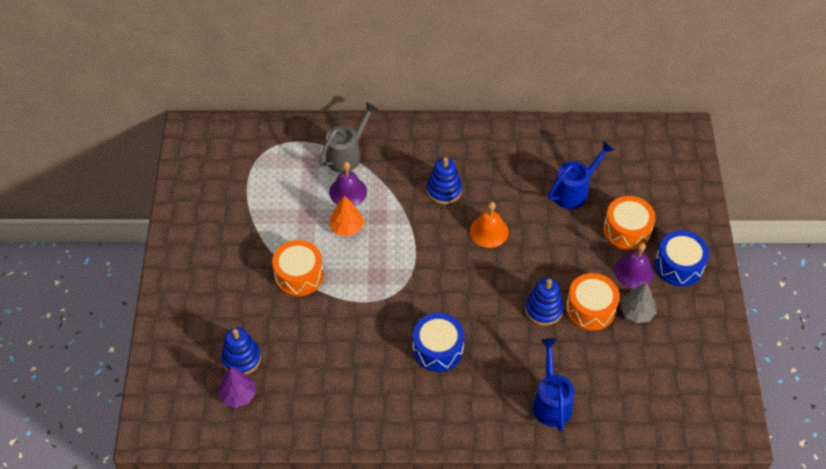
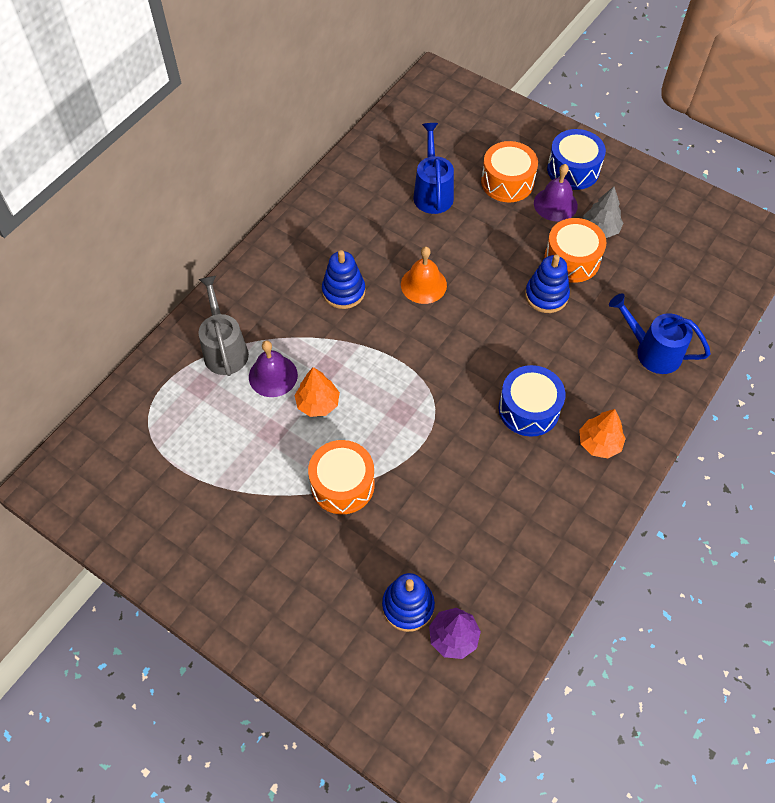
camera: 55 degrees left, 5 degrees up
(444, 406) = (599, 443): none -> orange tree

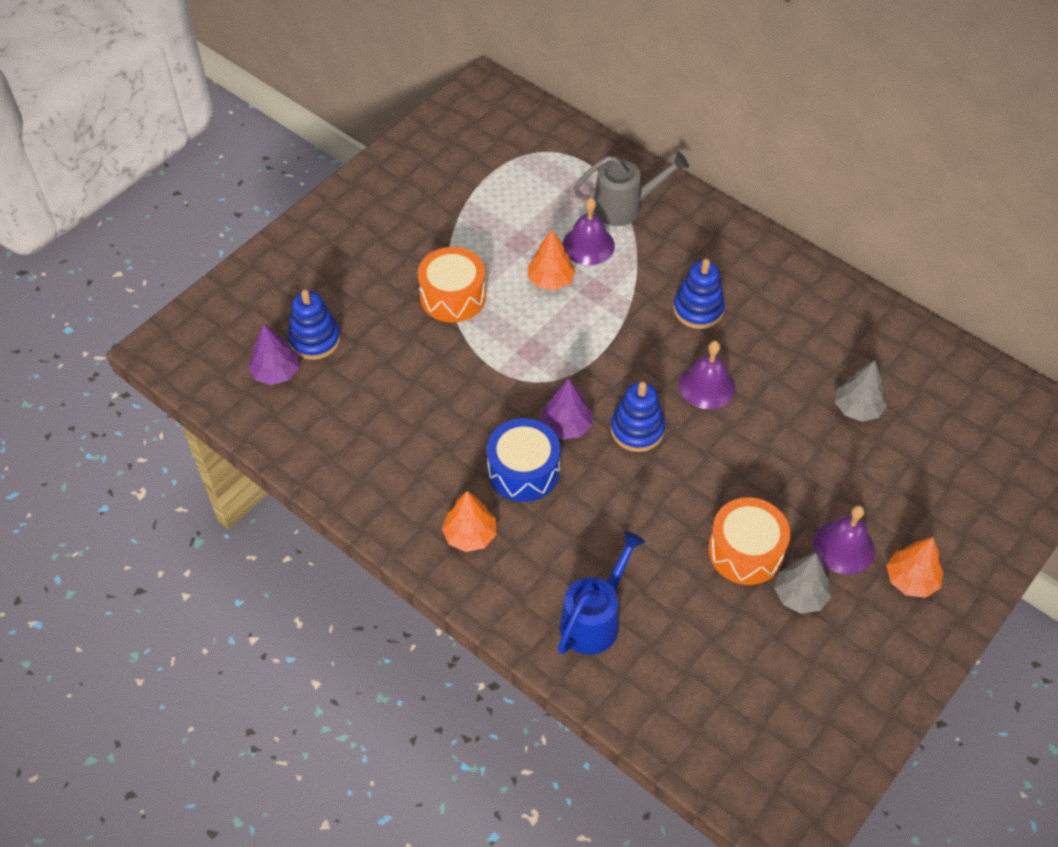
camera: 95 degrees right, 5 degrees down
(423, 284) = (707, 386): orange bell -> purple bell
(432, 192) = (857, 408): blue watering can -> grey tree
(478, 380) = (566, 426): none -> purple tree
(507, 182) = (881, 495): orange drum -> none
(546, 295) = (687, 513): blue stacking toy -> blue stacking toy (637, 430)
(573, 170) = (911, 580): blue drum -> orange tree

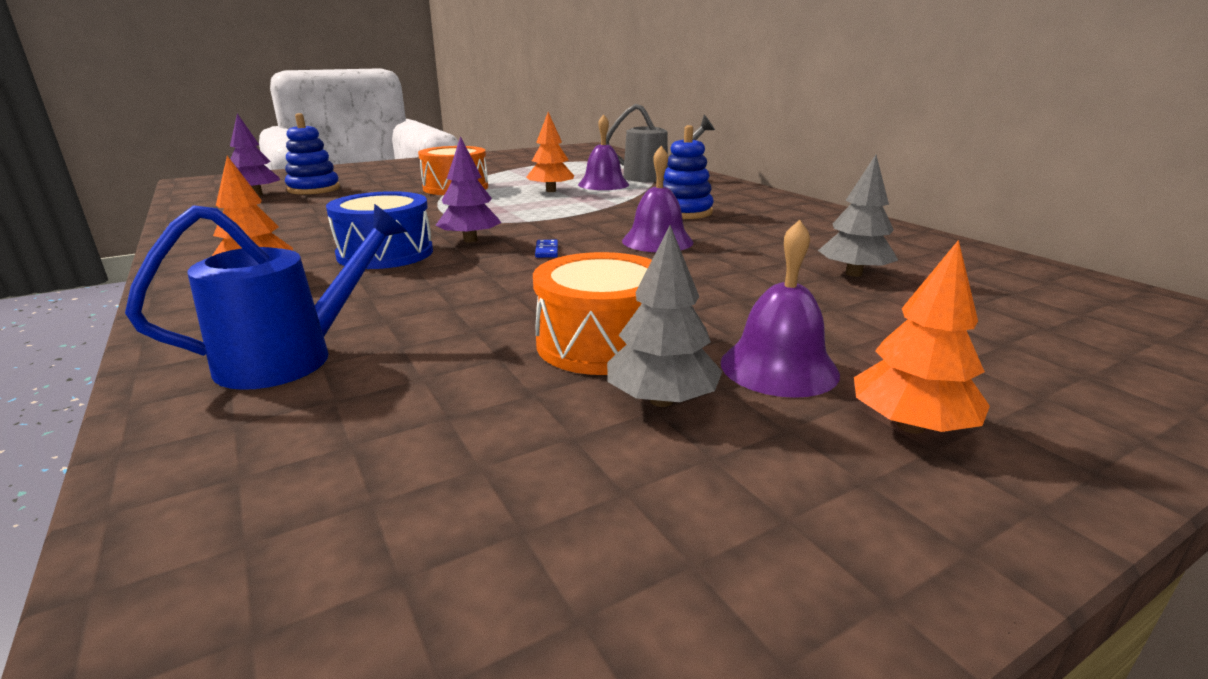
camera: 20 degrees right, 30 degrees down
(637, 430) = (546, 251): blue stacking toy -> blue domino

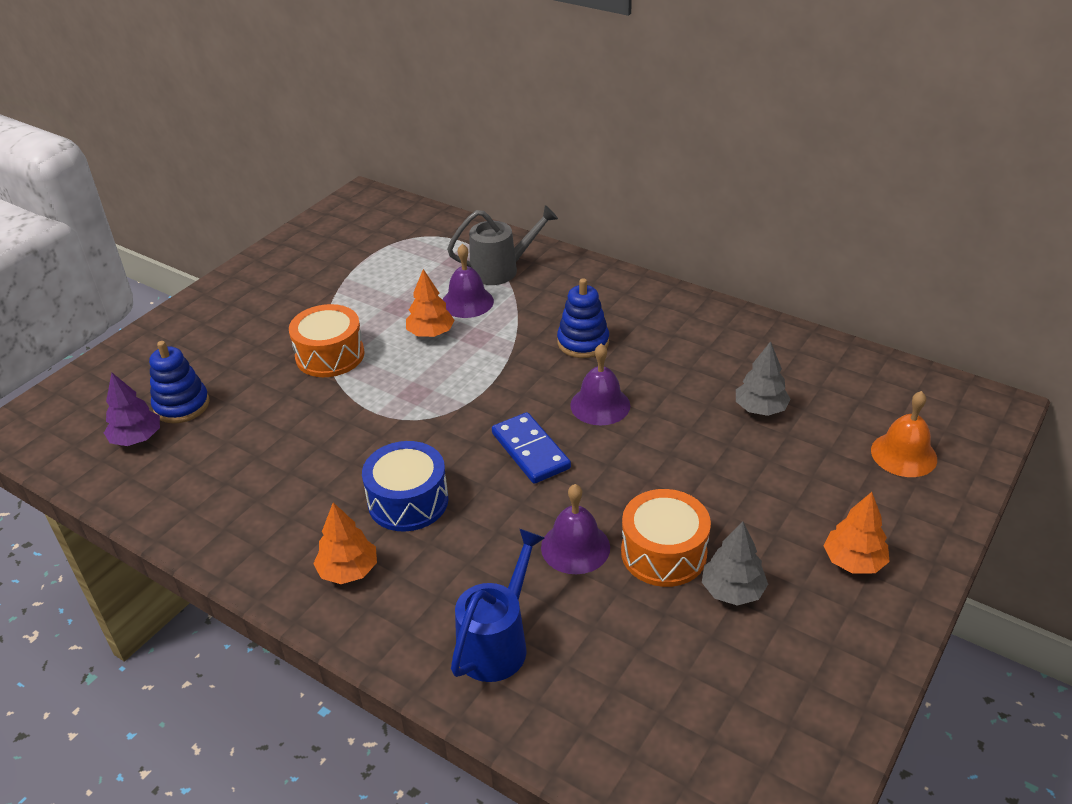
camera: 25 degrees left, 15 degrees up
(470, 240) = (453, 455): purple tree -> none
(546, 251) = (530, 451): blue domino -> blue domino, size x2.39
(779, 367) = (772, 537): purple bell -> purple bell (575, 547)
(1071, 344) = (903, 454): none -> orange bell

